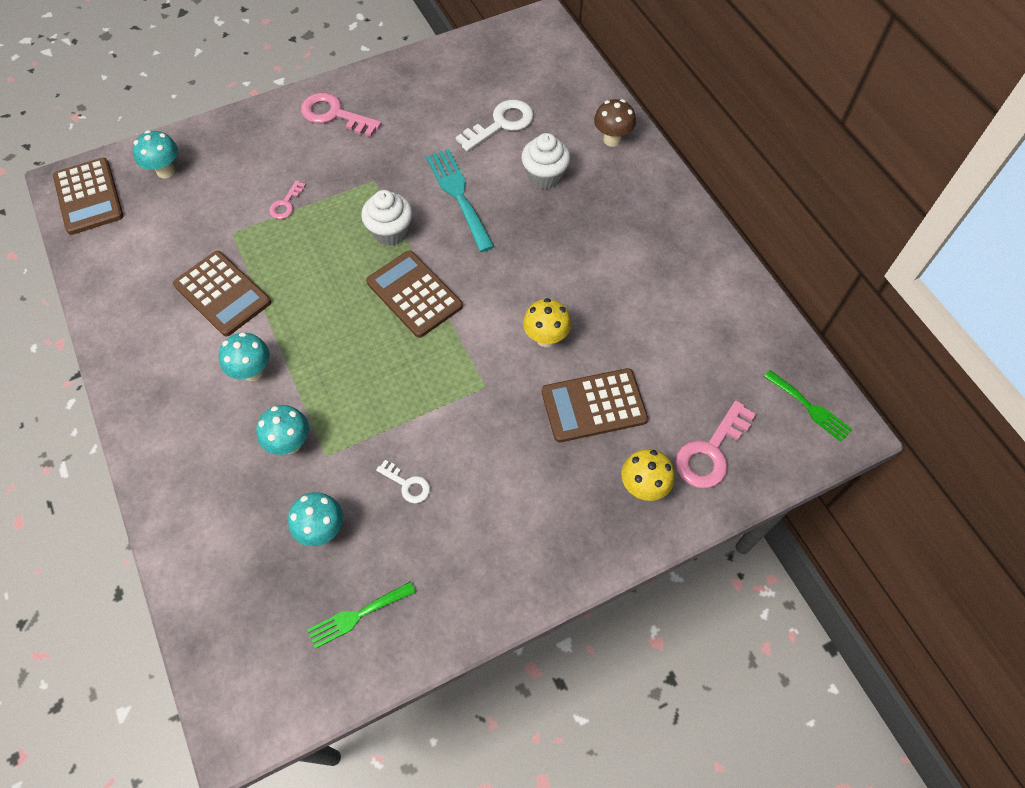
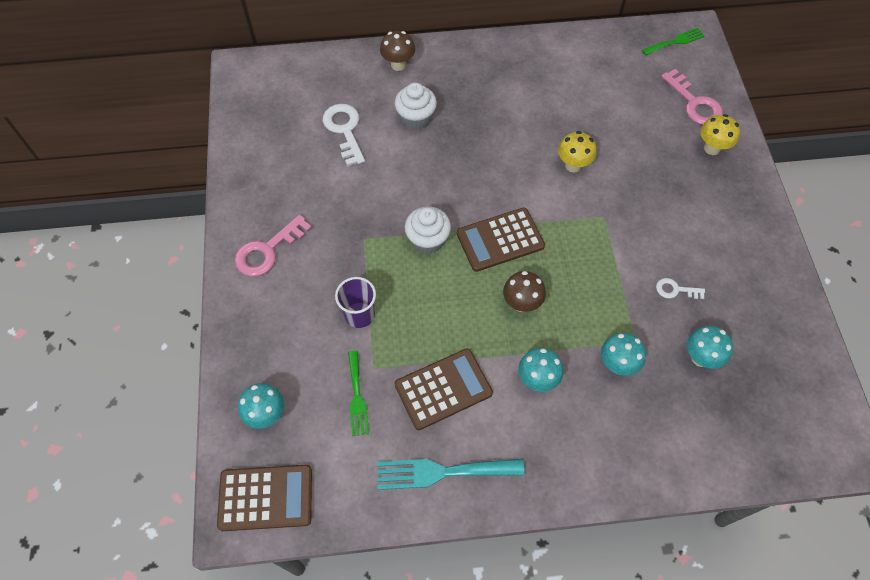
camera: 70 degrees left, 0 degrees up
(286, 204) = (359, 315): pink key -> purple cup
(340, 334) = (521, 304): none -> brown mushroom
(357, 615) = (775, 350): green fork -> green fork (357, 397)
(407, 484) = (675, 290): white key -> white key turned 135 degrees counterclockwise
(458, 195) = (409, 181): turquoise fork -> turquoise fork (442, 472)
(594, 406) = (640, 155): brown calculator -> none

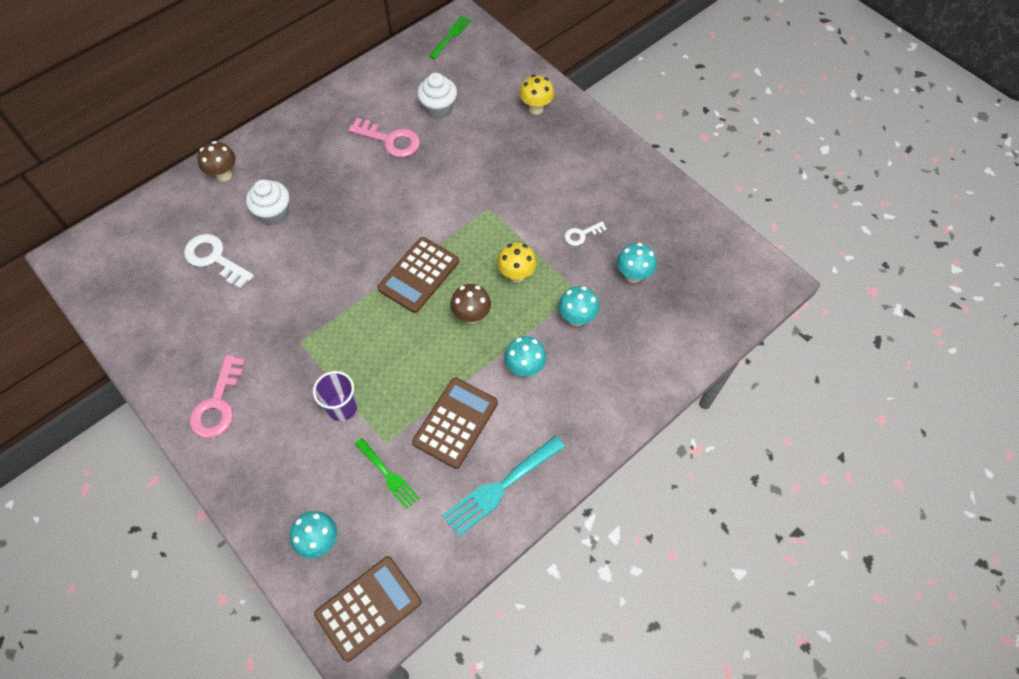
camera: 35 degrees left, 0 degrees up
(428, 240) = (358, 311): white cupcake -> white cupcake (438, 109)
(573, 165) = (437, 180): yellow mushroom -> yellow mushroom (516, 275)
(694, 103) = (499, 79): pink key -> pink key (390, 140)

